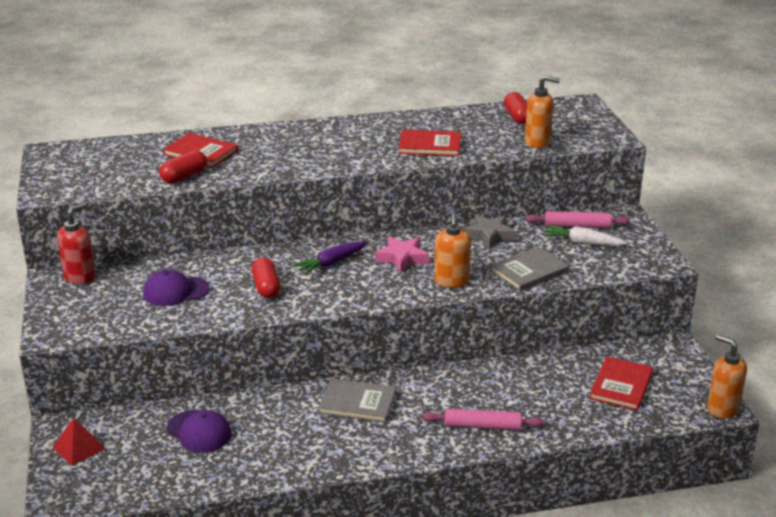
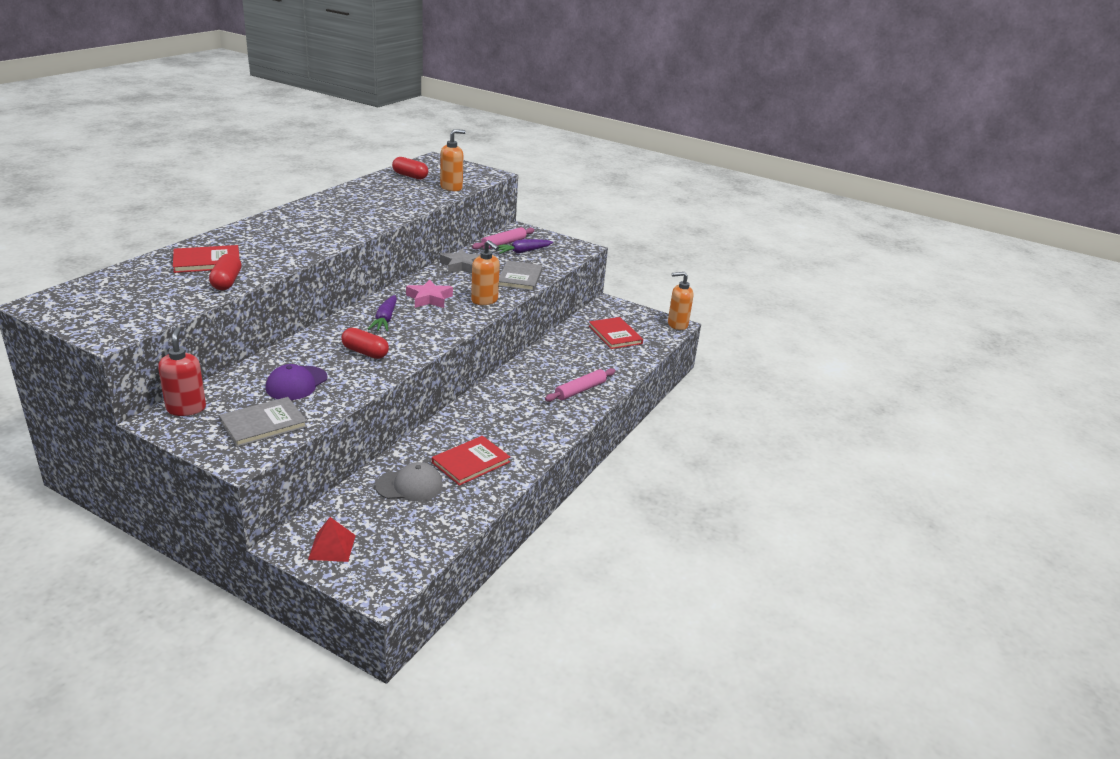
camera: 50 degrees left, 0 degrees up
(199, 432) = (409, 486): purple cap -> grey cap
(357, 403) = (487, 413): grey book -> grey book (263, 424)
(430, 145) = (384, 208): red book -> red book (471, 462)
(582, 243) = (522, 252): white carrot -> purple carrot

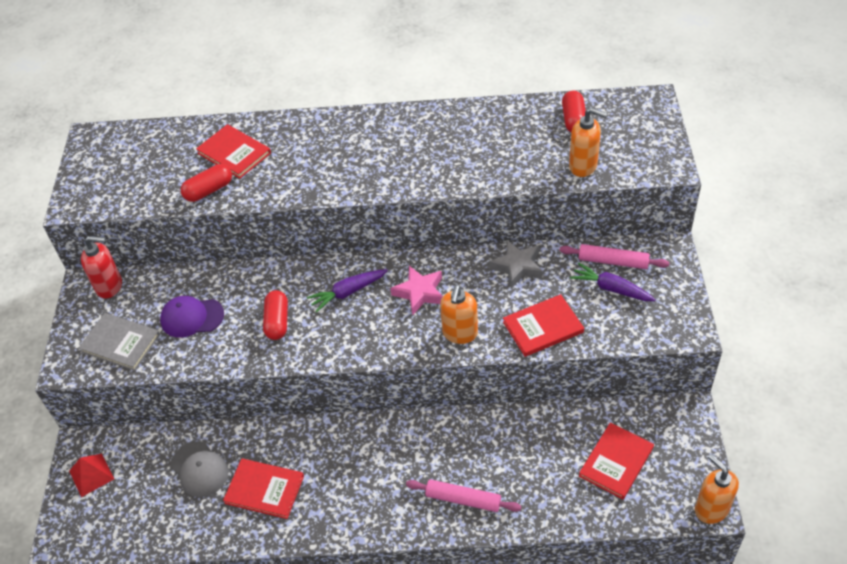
camera: 65 degrees right, 20 degrees up
(186, 408) = (109, 286): red soap dispenser -> red soap dispenser turned 45 degrees clockwise
(520, 278) = (543, 327): grey book -> red book

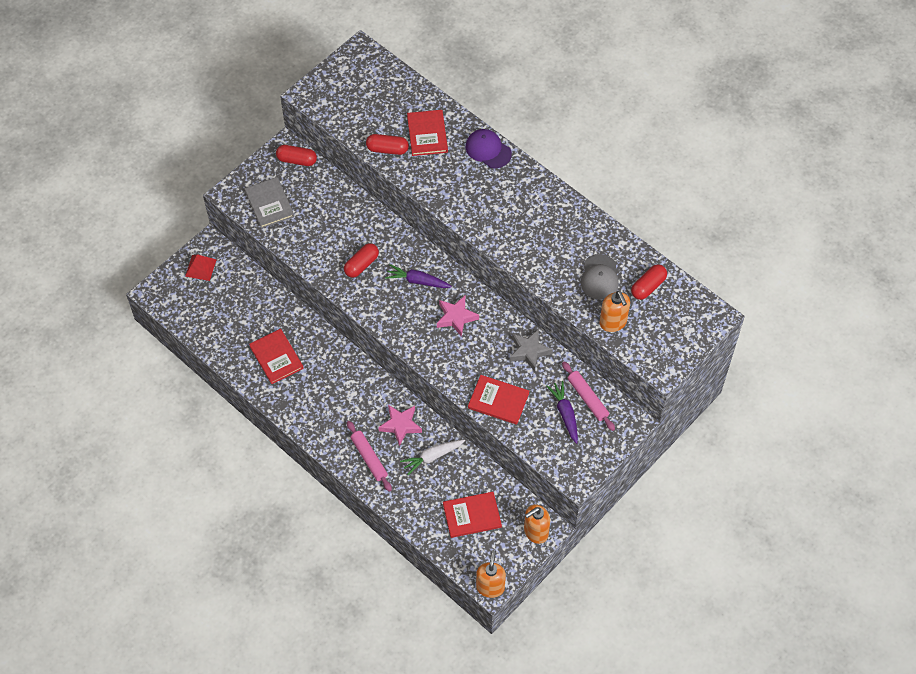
camera: 40 degrees right, 10 degrees up
(109, 286) = (297, 160): red soap dispenser -> red capsule
(192, 317) = (320, 221): purple cap -> purple cap (488, 150)
(199, 469) = (255, 315): grey cap -> grey cap (599, 277)
(457, 443) = (400, 425): none -> pink star
(460, 333) = (449, 362): orange soap dispenser -> orange soap dispenser (535, 532)
(519, 444) = (432, 457): none -> white carrot

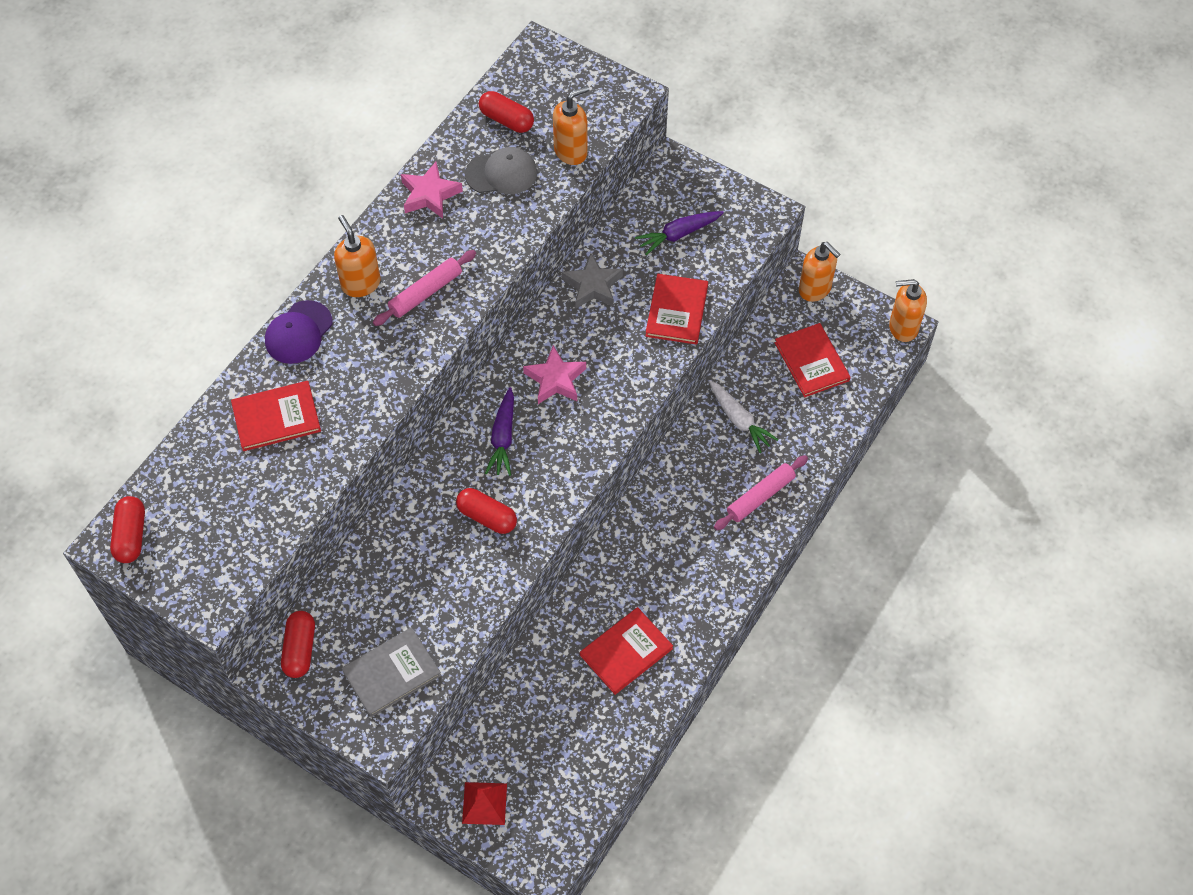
camera: 100 degrees left, 0 degrees up
(387, 149) = (312, 467): red capsule -> red capsule (131, 536)
(400, 425) = (701, 466): pink star -> pink star (430, 195)
(520, 186) = (361, 283): none -> orange soap dispenser
(587, 398) = (650, 213): pink rolling pin -> pink rolling pin (425, 293)

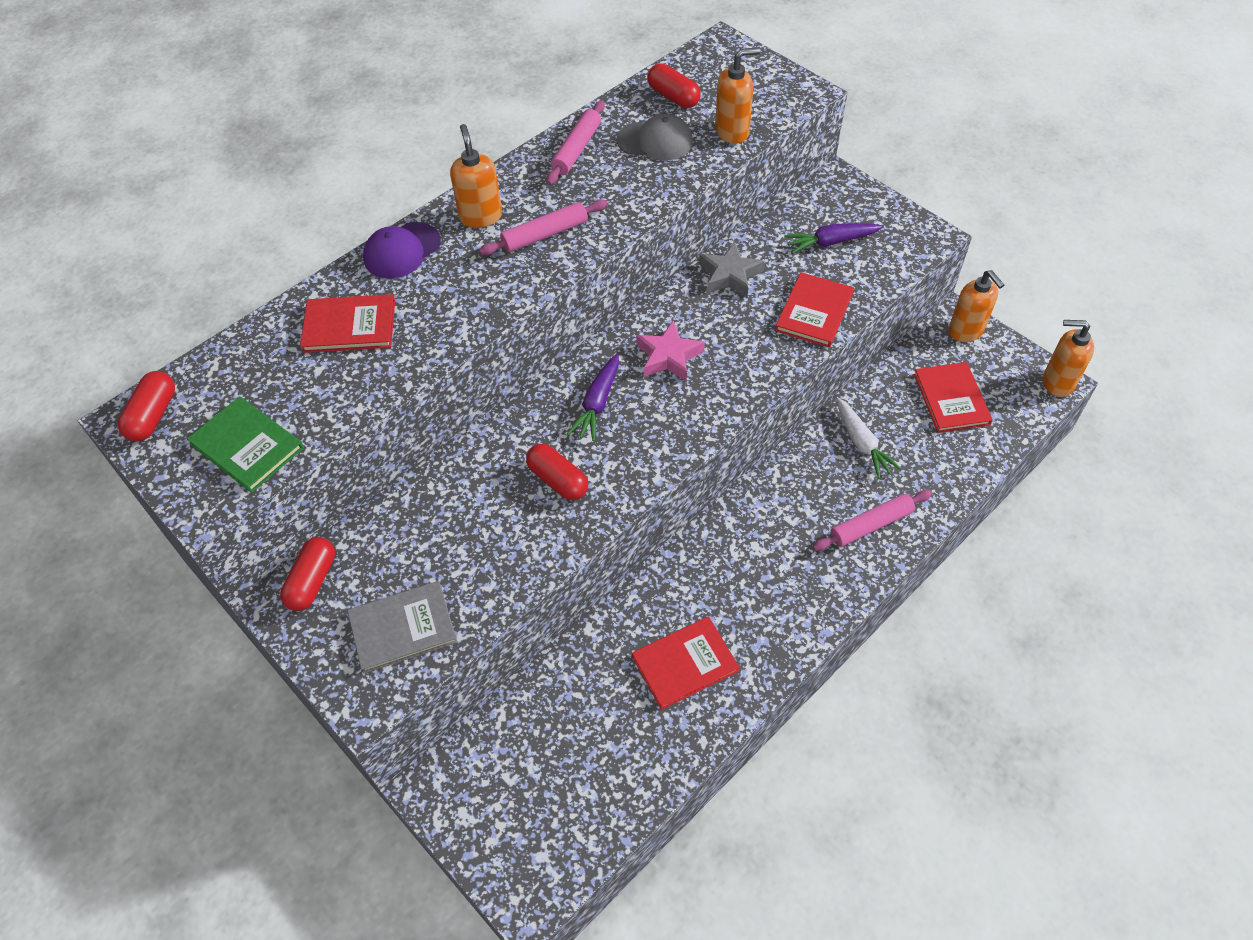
camera: 15 degrees right, 5 degrees down
(226, 547) = (247, 446): none -> green book
(430, 195) = (576, 149): pink star -> pink rolling pin
(484, 803) = (480, 804): red pyramid -> none

